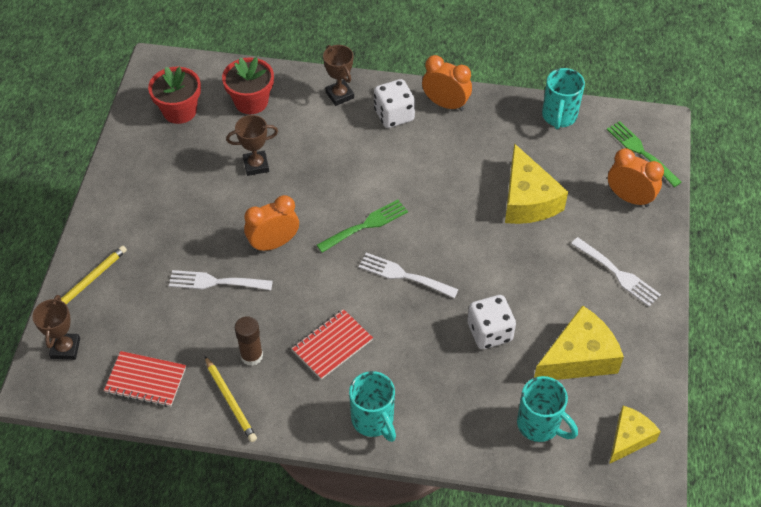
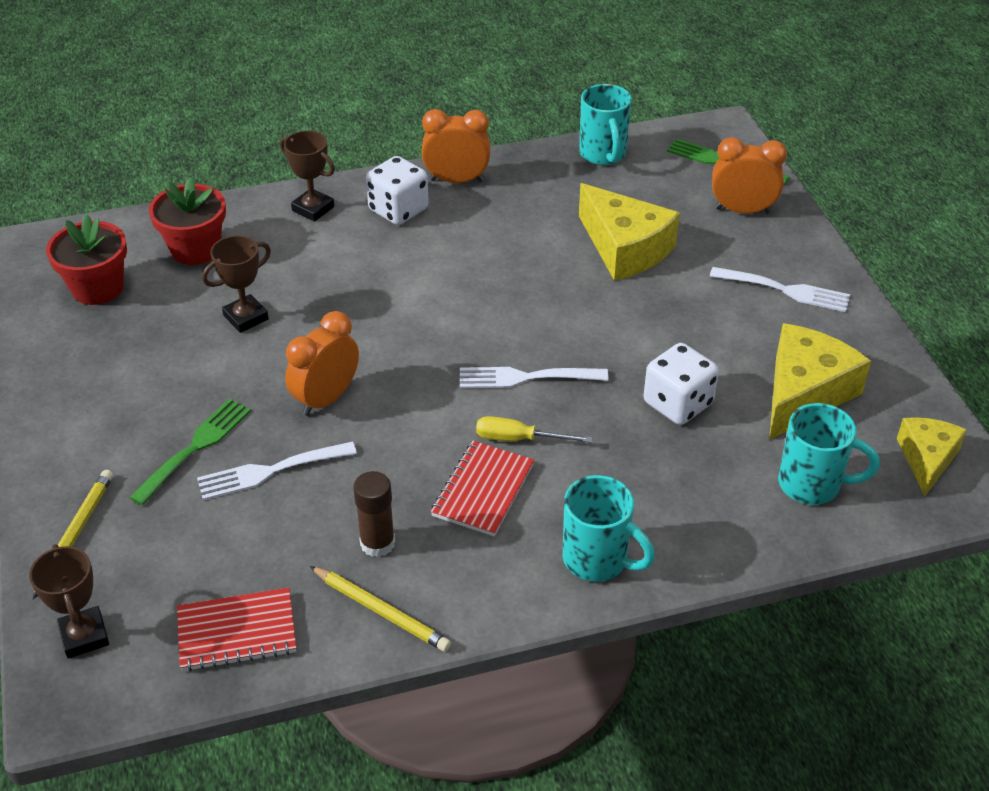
camera: 25 degrees left, 10 degrees down
(366, 225) = (439, 338): green fork -> green fork (195, 447)
(374, 318) = (519, 439): none -> yellow screwdriver

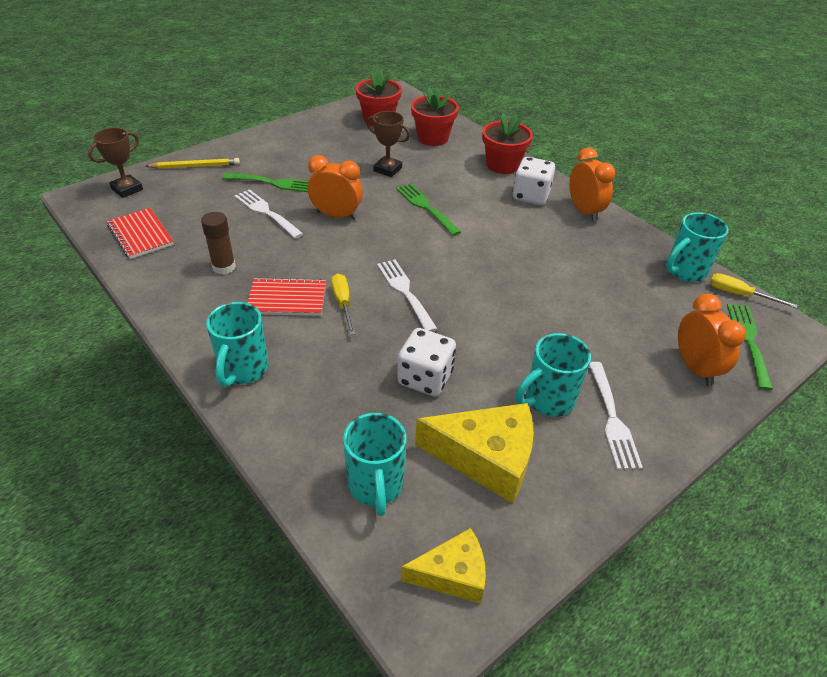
camera: 65 degrees right, 0 degrees up
(313, 209) = (502, 165): brown trophy -> red flower pot
(362, 308) = (425, 207): none -> green fork
(381, 611) = (169, 283): yellow pencil -> none
(625, 248) = (583, 308): yellow cheese -> none
(656, 137) = (738, 294): none -> yellow screwdriver
(745, 324) = (547, 400): none -> turquoise mug

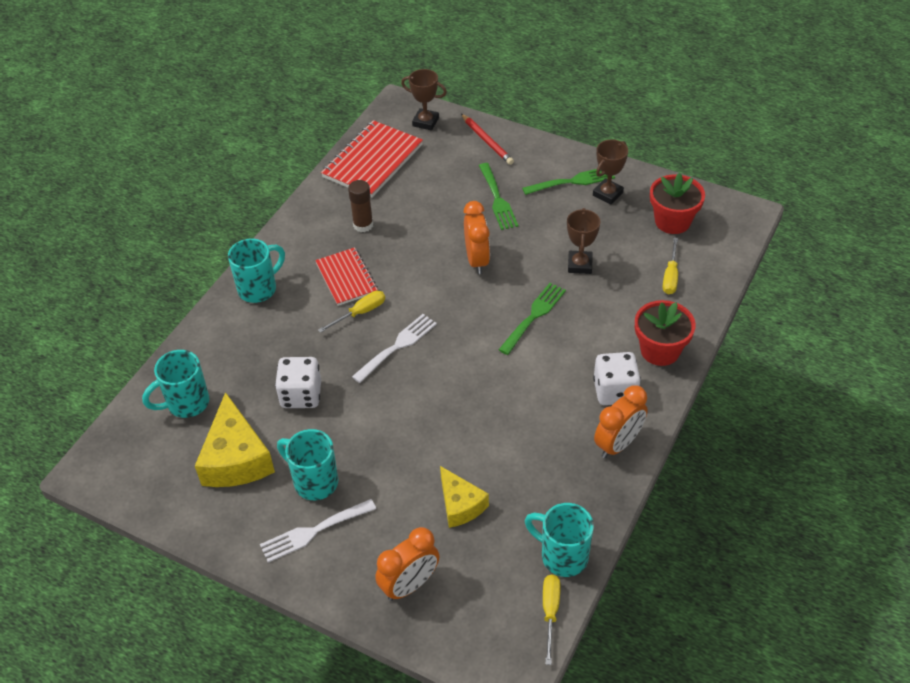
camera: 70 degrees right, 5 degrees up
(141, 235) = (373, 161): red notebook -> red notebook, size x1.56
(195, 166) = (487, 141): yellow pencil -> red pencil
(243, 370) = (259, 289): turquoise mug -> turquoise mug turned 150 degrees clockwise
(266, 212) = (450, 215): white fork -> none
(323, 134) = (607, 194): none -> brown trophy
(433, 138) = (670, 276): red flower pot -> yellow screwdriver
(452, 574) = (132, 468): yellow cheese -> yellow cheese (460, 505)
(748, 341) = (475, 628): green fork -> green fork (572, 181)

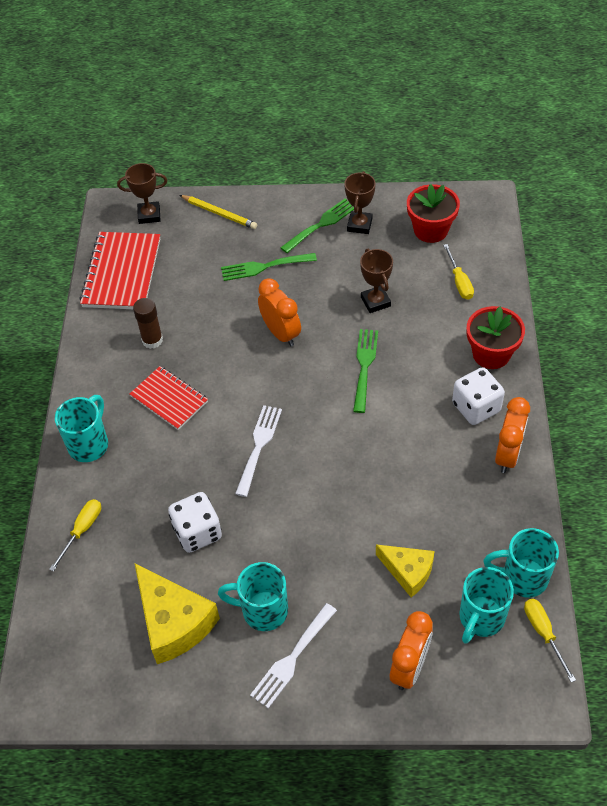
camera: 25 degrees left, 5 degrees up
(186, 403) = (90, 589): turquoise mug -> turquoise mug (481, 618)
(360, 313) = (204, 428): yellow screwdriver -> yellow screwdriver (82, 530)
(487, 141) = (219, 213): red pencil -> yellow pencil
(497, 199) = (264, 267): green fork -> green fork turned 120 degrees clockwise

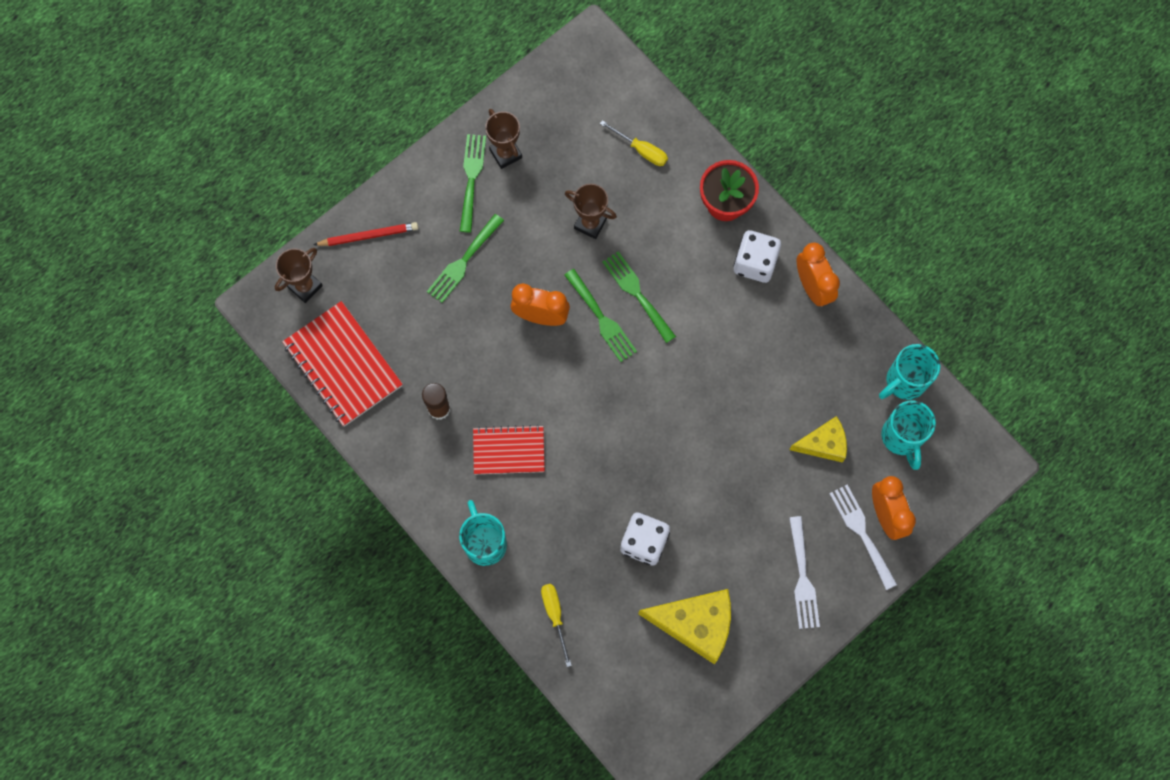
camera: 45 degrees left, 20 degrees up
(219, 213) = (368, 236): yellow pencil -> red pencil
(259, 446) = (621, 433): white fork -> white fork (861, 532)
(263, 610) = (749, 561): turquoise mug -> none
(322, 364) = (602, 319): none -> green fork
(431, 230) = (571, 113): red flower pot -> none
(543, 633) = (951, 413): yellow screwdriver -> none

